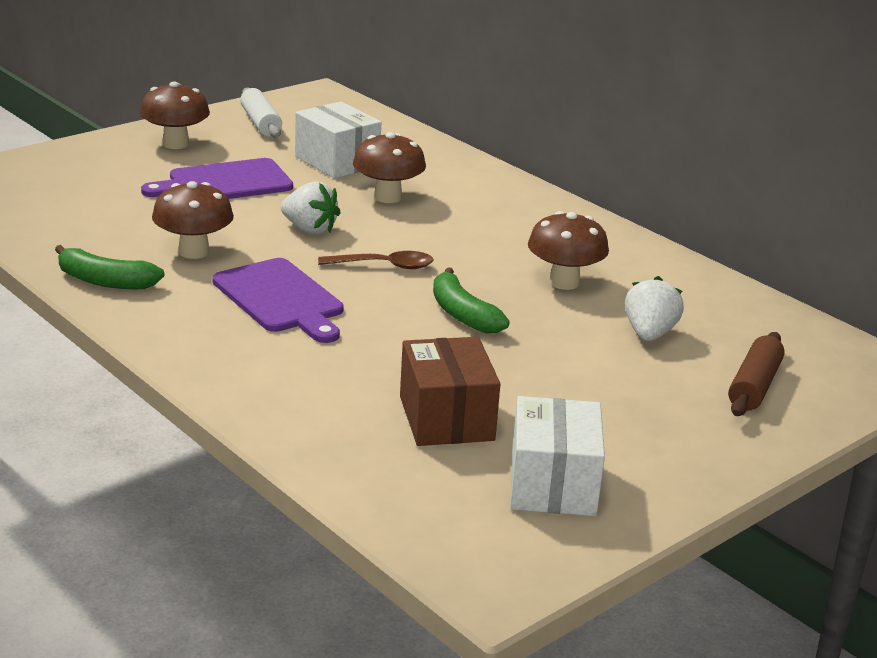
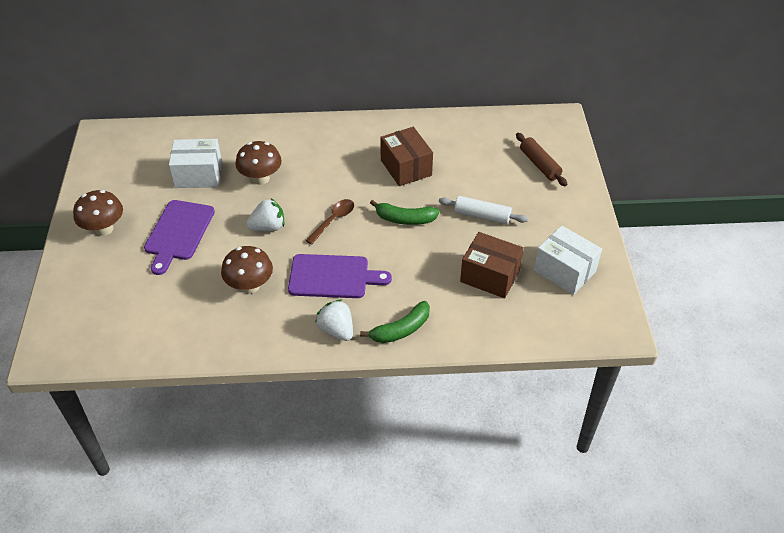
camera: 50 degrees left, 20 degrees up
(105, 281) = (250, 338): green banana -> green banana (401, 329)
(260, 123) = (114, 179): white rolling pin -> white rolling pin (482, 216)
(564, 282) = (406, 168): brown mushroom -> brown box
(649, 334) = (474, 169): white strawberry -> white strawberry (336, 330)

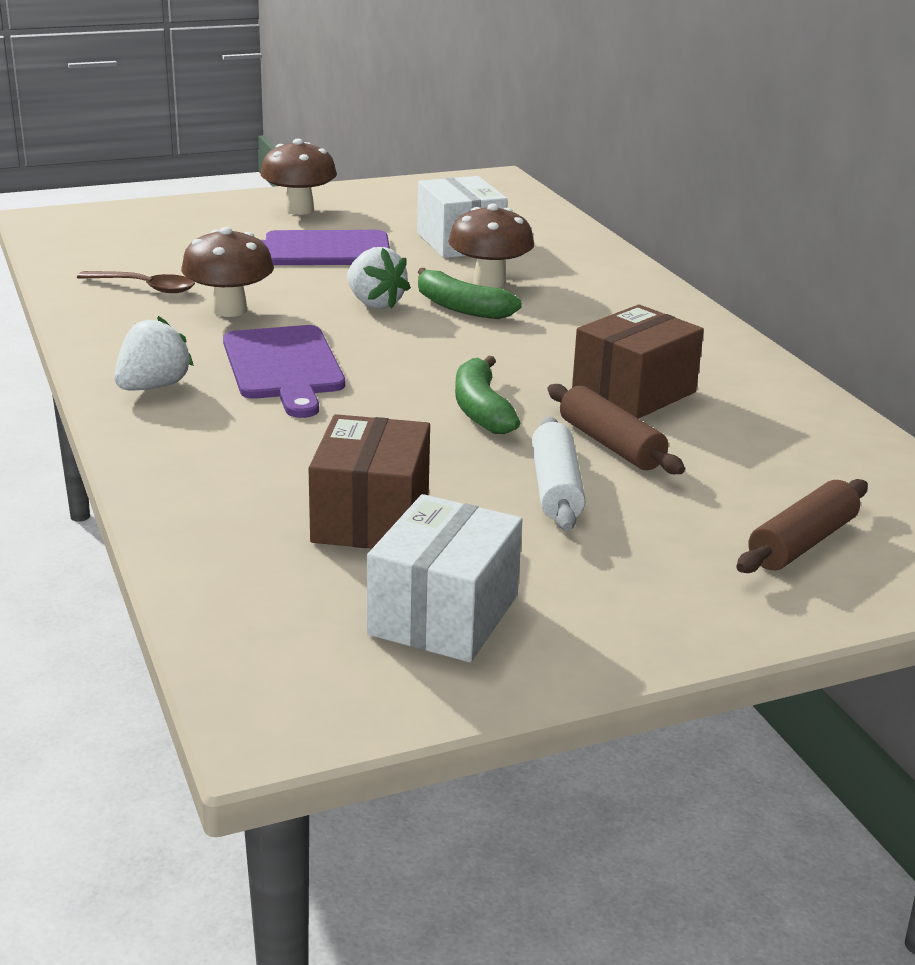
camera: 70 degrees right, 20 degrees down
(333, 220) = (429, 349): brown spoon -> brown spoon (145, 287)
(401, 329) = (175, 442): green banana -> green banana (461, 308)
(450, 189) = (610, 444): none -> brown rolling pin

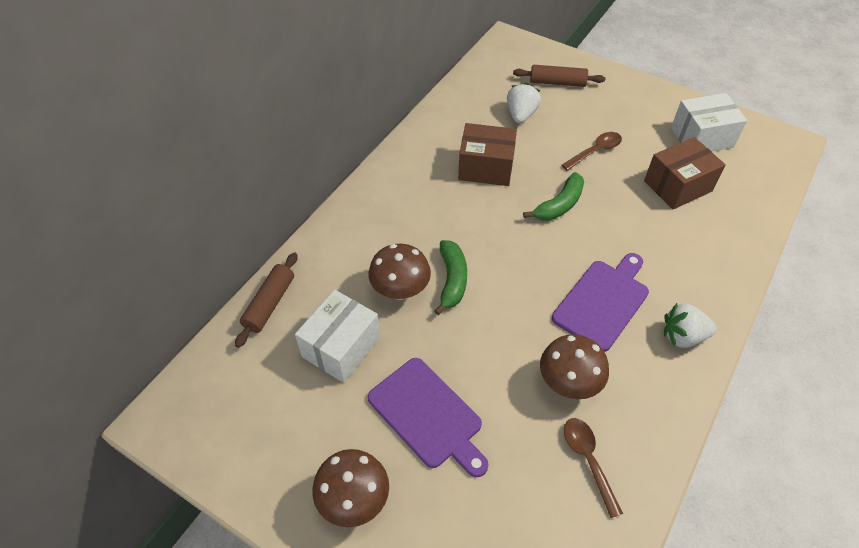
camera: 125 degrees left, 25 degrees up
(374, 303) = (486, 321): white strawberry -> white strawberry (521, 115)
(555, 488) = (595, 151): white rolling pin -> brown spoon
(610, 444) = (543, 153): brown rolling pin -> brown rolling pin (270, 304)

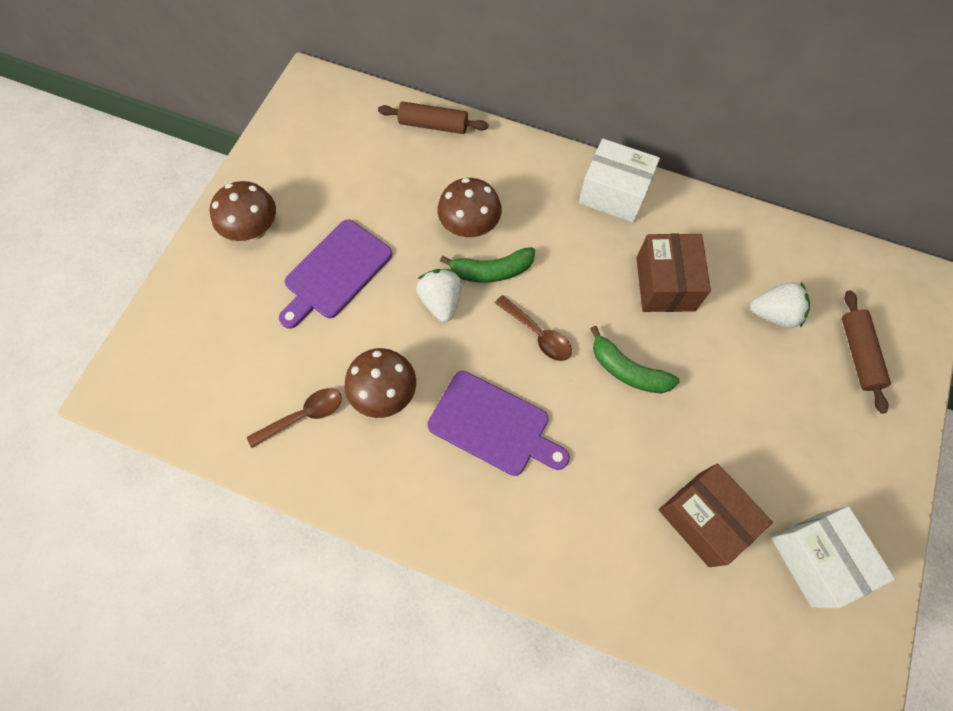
camera: 80 degrees right, 15 degrees up
(341, 347) = (396, 190): white box -> white box (614, 193)
(595, 151) = (736, 409): brown spoon -> brown spoon (538, 334)
(683, 336) = (461, 515): white strawberry -> white strawberry (441, 301)

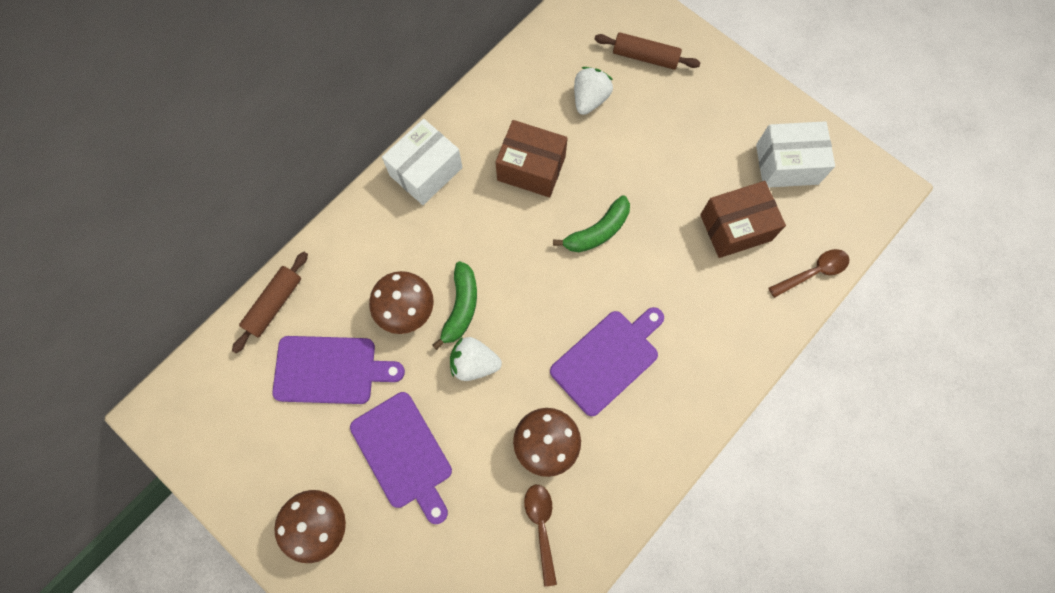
camera: 70 degrees left, 5 degrees up
(391, 187) = (330, 370): none -> purple cutting board
(538, 334) = (538, 291): brown spoon -> brown spoon (813, 272)

